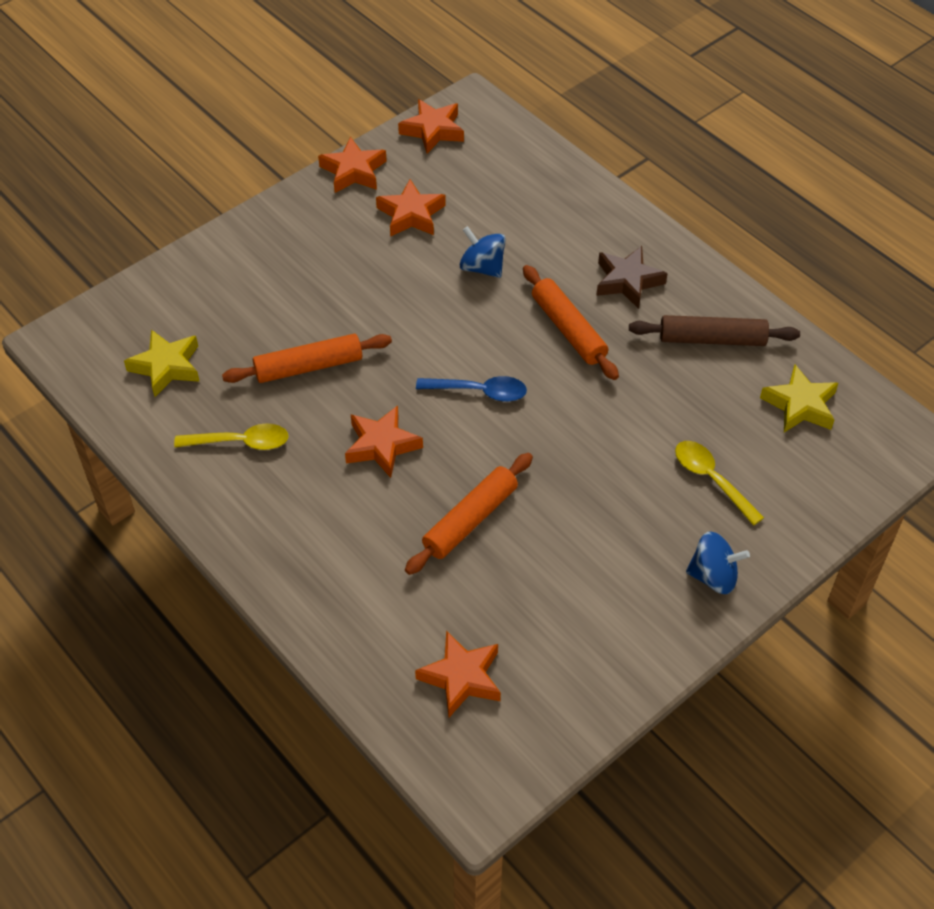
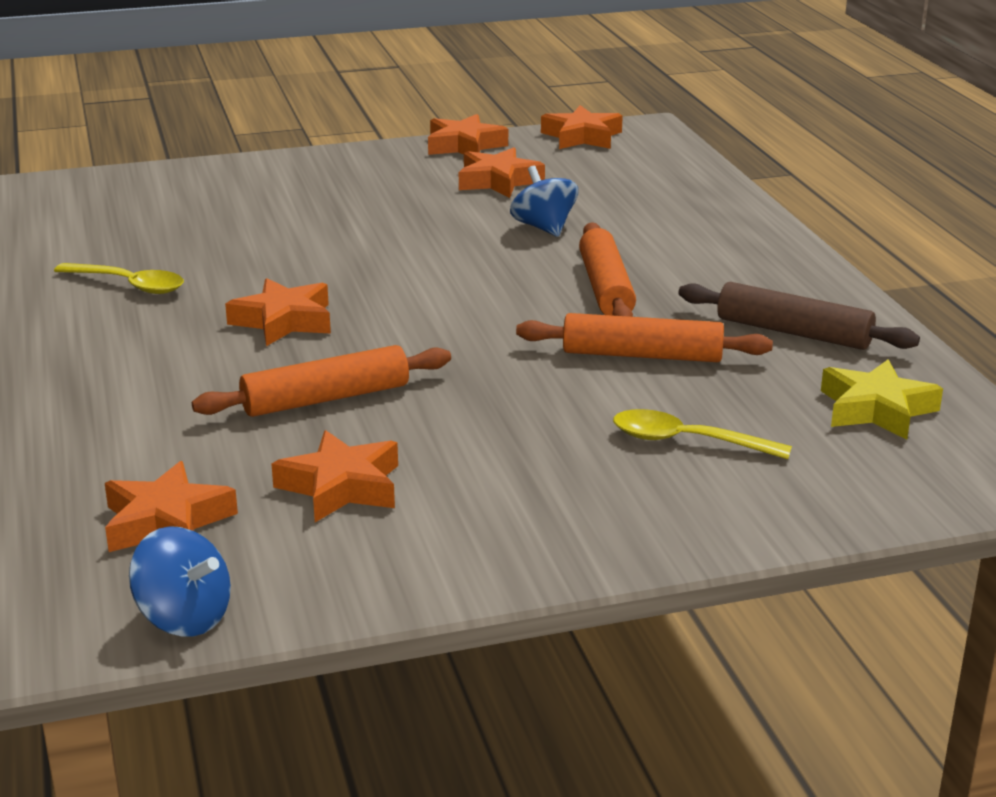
camera: 25 degrees right, 25 degrees down
(166, 367) = (116, 223): yellow star -> none
(308, 366) = (266, 252): orange rolling pin -> orange rolling pin (642, 355)
(479, 392) = (445, 309): blue spoon -> none
(541, 603) = (341, 487): none -> orange star
(627, 281) = (718, 270): brown star -> none
(711, 479) = (686, 441): yellow spoon -> yellow spoon turned 60 degrees counterclockwise
(713, 576) = (609, 525): blue spinning top -> blue spinning top (184, 618)

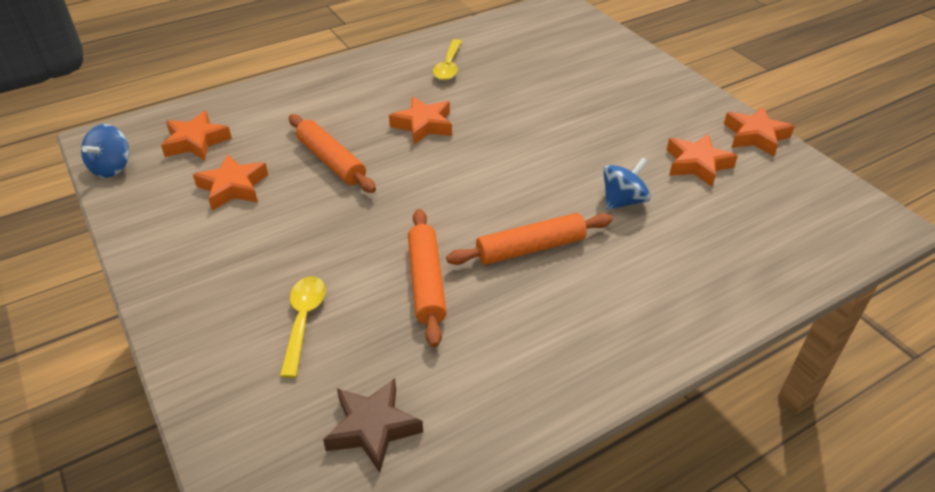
camera: 75 degrees right, 15 degrees up
(582, 137) = (829, 191): orange star -> none
(793, 332) = (495, 364): brown rolling pin -> none
(876, 409) = (373, 428): yellow star -> brown star

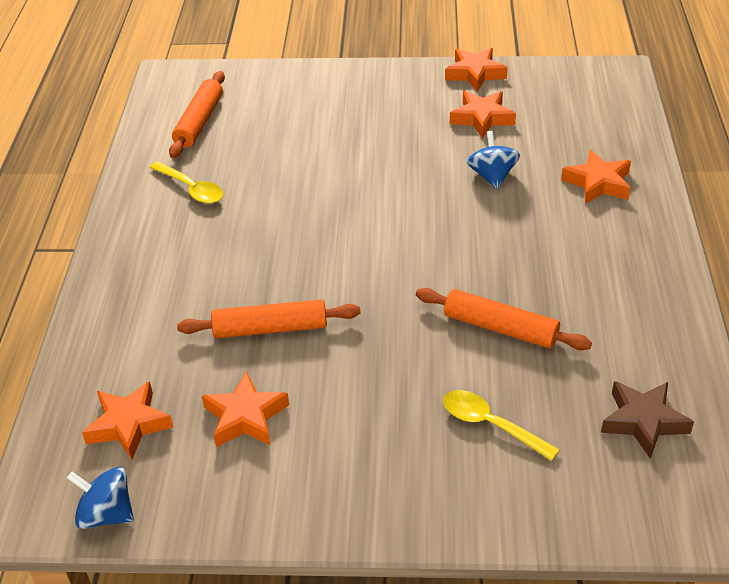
camera: 55 degrees left, 0 degrees up
(112, 168) = (106, 514): blue spinning top -> blue spinning top turned 150 degrees clockwise
(423, 125) = (275, 244): orange star -> orange star (598, 183)
(530, 248) = (507, 251): orange rolling pin -> orange rolling pin (199, 122)

